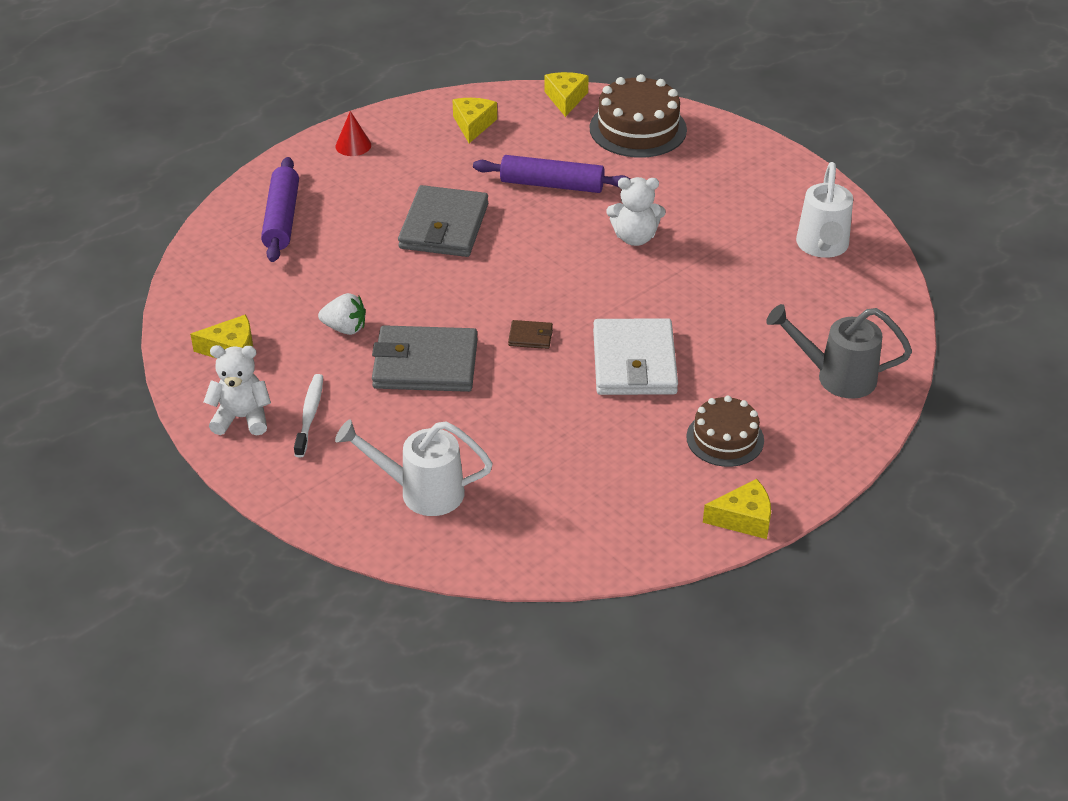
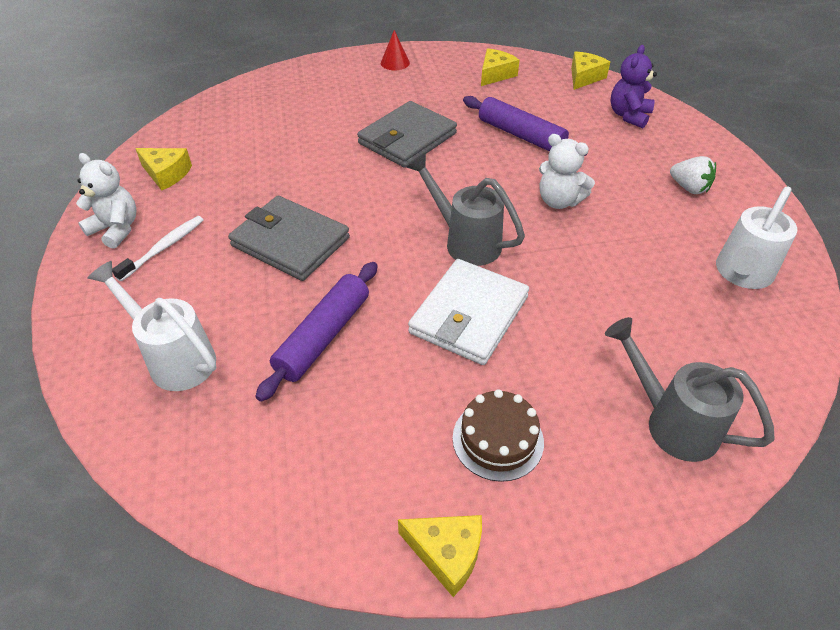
camera: 30 degrees right, 5 degrees up
(282, 218) = (298, 95): purple rolling pin -> purple rolling pin (323, 336)
(345, 328) = (260, 189): white strawberry -> white strawberry (689, 188)
(530, 336) = (396, 253): brown wallet -> none
(582, 304) = (465, 241): none -> grey watering can
(638, 129) = (628, 116): brown cake -> purple teddy bear

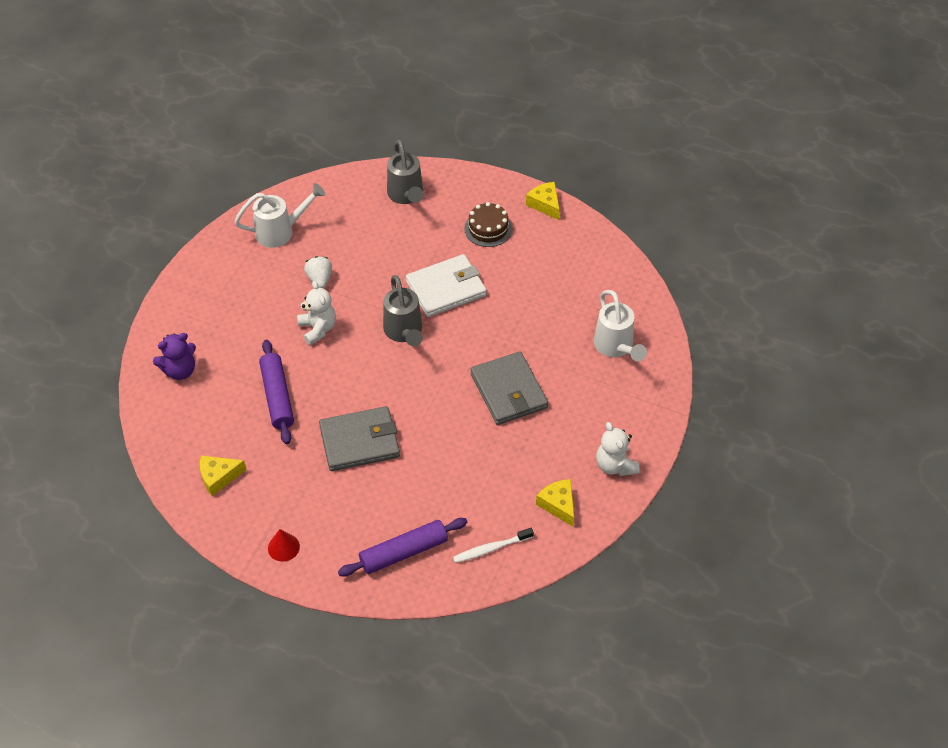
camera: 145 degrees left, 5 degrees up
(164, 248) = (590, 430): white toothbrush -> white toothbrush (491, 549)
(323, 336) = (531, 318): purple rolling pin -> purple rolling pin (403, 552)
(584, 77) = (155, 430): yellow cheese -> none
(689, 188) = (229, 293): white strawberry -> white strawberry (319, 279)

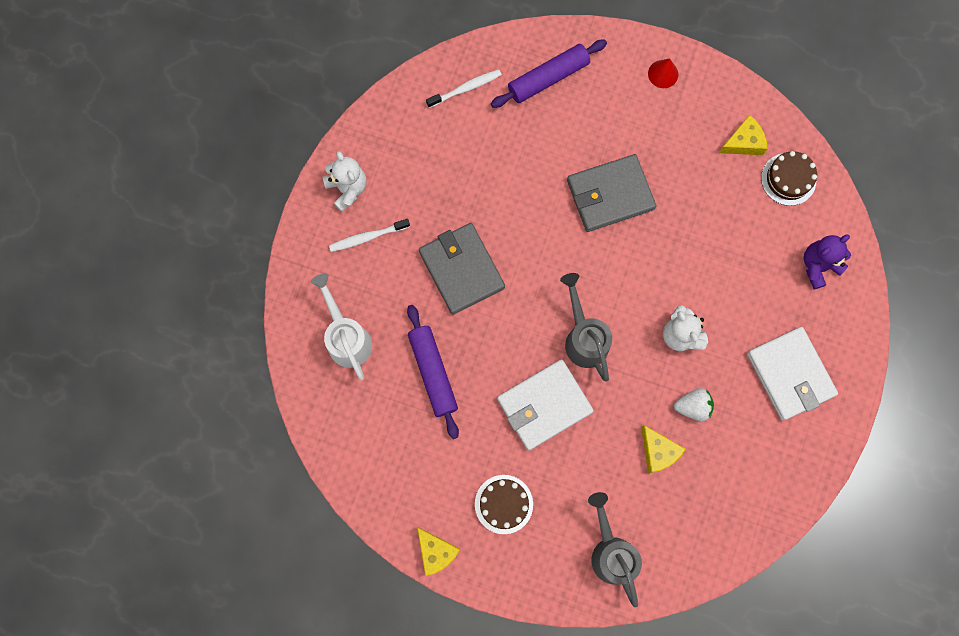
camera: 175 degrees right, 25 degrees up
(185, 442) = (788, 179): none -> brown cake
(230, 295) = (790, 374): none -> white wallet
(277, 397) = (706, 241): purple rolling pin -> purple rolling pin (433, 372)
(281, 231) = (754, 477): white watering can -> none
(319, 279) = (693, 406): white strawberry -> white strawberry turned 75 degrees counterclockwise
(558, 505) = (403, 140): yellow cheese -> yellow cheese (658, 451)
(596, 423) = (367, 237): none -> white toothbrush

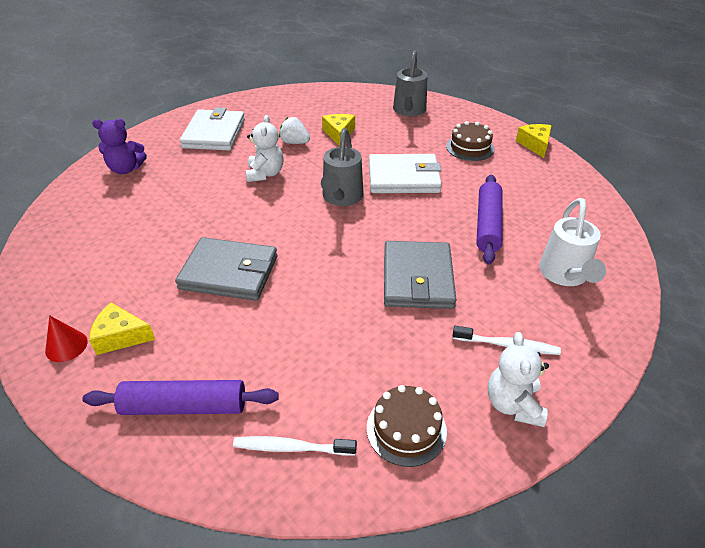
camera: 150 degrees left, 35 degrees down
(743, 142) = (73, 257): yellow cheese -> yellow cheese (121, 336)
(788, 179) = (75, 220): brown cake -> brown cake (406, 429)

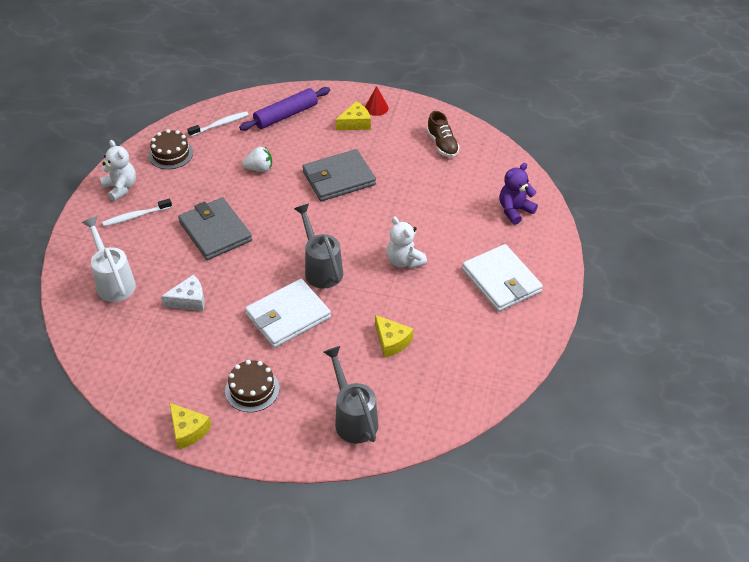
camera: 145 degrees right, 5 degrees up
(79, 255) = (442, 144): none -> brown shoe
(294, 142) = (419, 308): white strawberry -> white strawberry (259, 169)
(487, 225) = (189, 300): purple rolling pin -> white cheese

